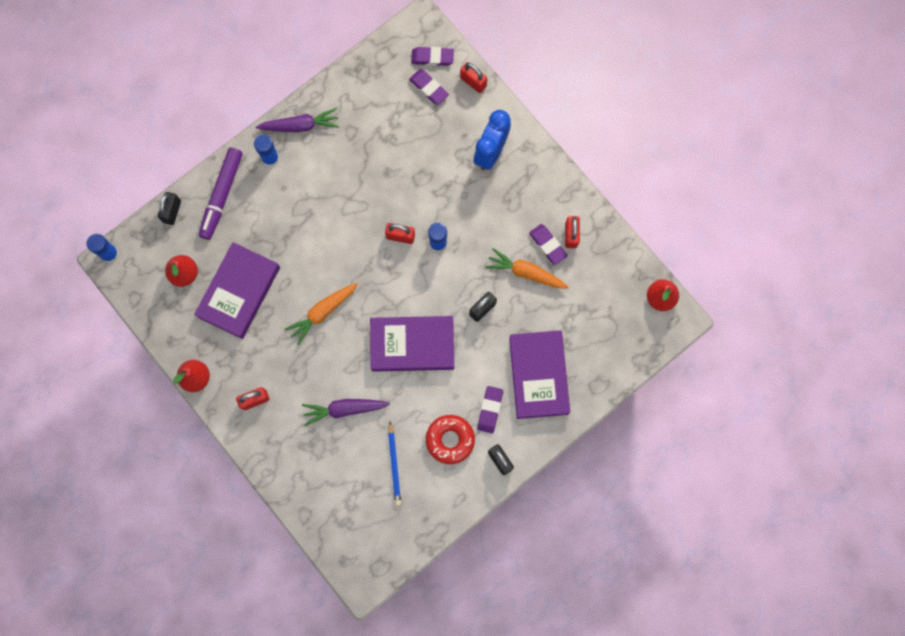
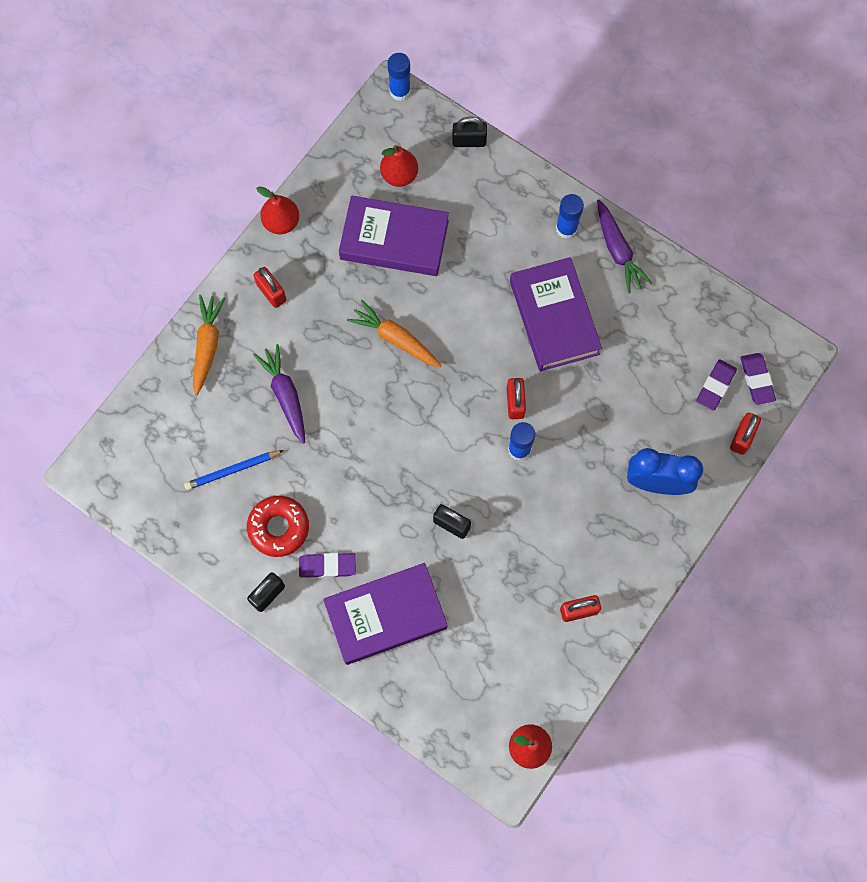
camera: 75 degrees right, 5 degrees down
(222, 195) = (504, 188): purple marker -> none
(412, 345) = (384, 452): purple book -> purple book (554, 317)
(525, 272) = (513, 566): orange carrot -> orange carrot (207, 345)
(547, 245) = (557, 584): purple eraser -> none

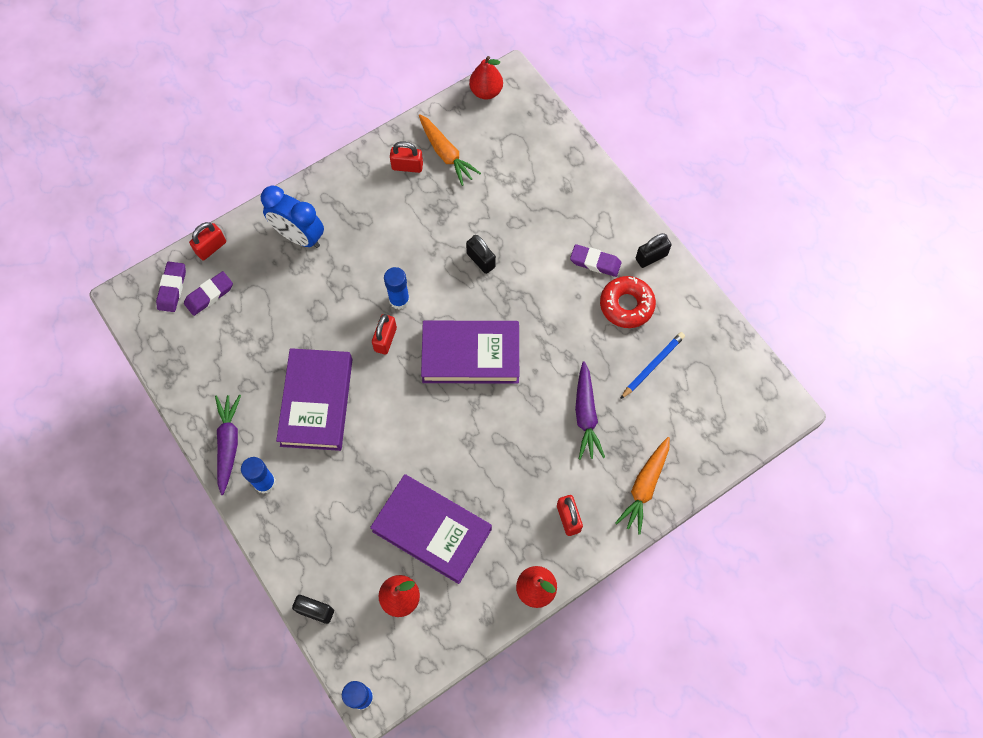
camera: 160 degrees left, 5 degrees down
(232, 470) = (653, 365): blue pencil -> blue pencil turned 45 degrees counterclockwise
(385, 615) = (560, 212): purple book -> purple book (470, 355)
(395, 339) = (468, 432): orange carrot -> orange carrot (446, 154)

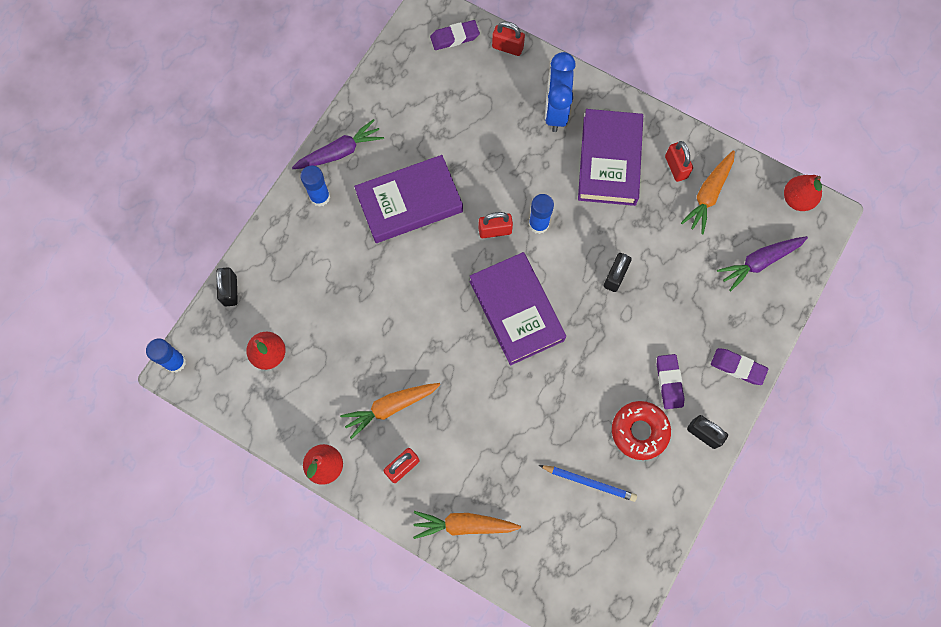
camera: 65 degrees right, 5 degrees up
(209, 295) = (463, 69): purple eraser -> purple eraser (738, 367)
(432, 530) = (339, 352): purple book -> purple book (609, 161)
(507, 505) = (390, 407): none -> orange carrot
(586, 415) = (508, 440): purple carrot -> purple carrot (759, 262)

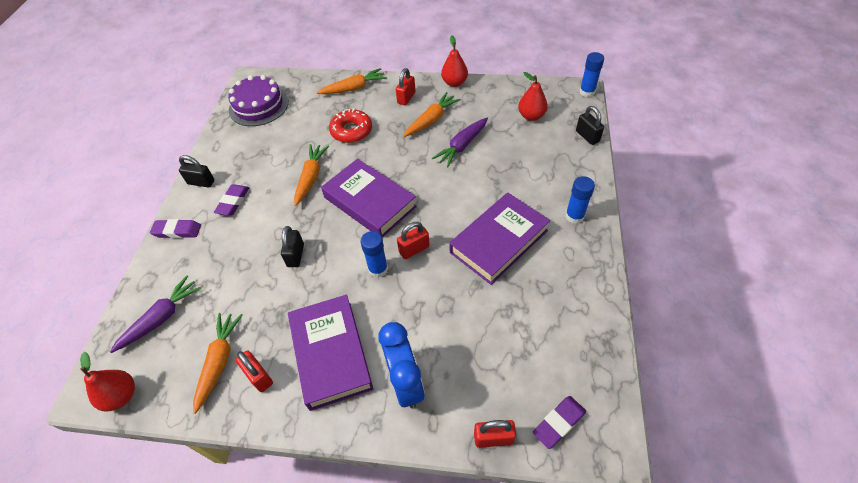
camera: 160 degrees right, 20 degrees down
(340, 152) = (586, 256): purple carrot -> purple carrot (462, 146)
(570, 379) = (311, 177): none -> orange carrot
(589, 483) = (279, 131): blue pencil -> none
(606, 553) = (258, 106): none -> purple cake
(639, 431) = (250, 167): red donut -> red donut (351, 131)
(669, 382) = (233, 202): purple eraser -> purple eraser turned 45 degrees clockwise

